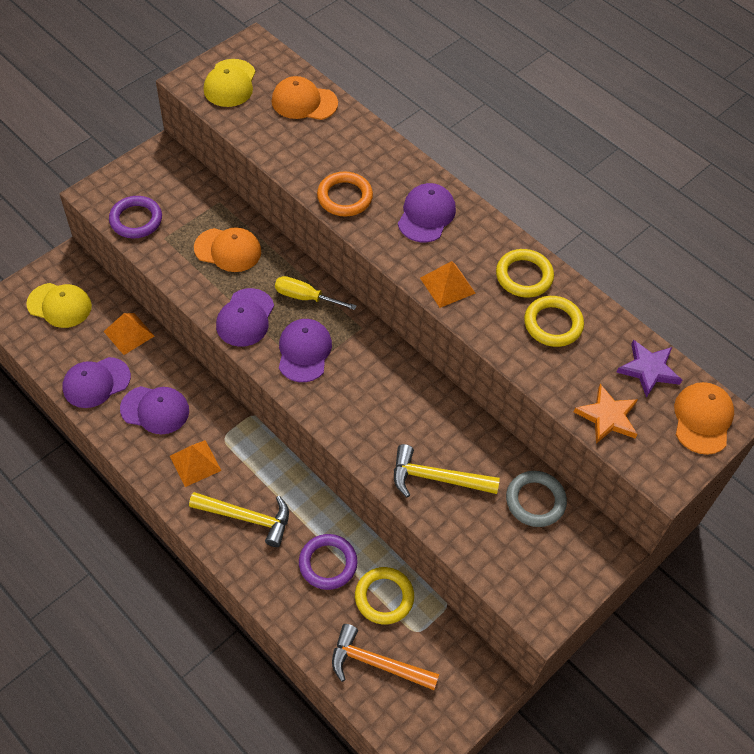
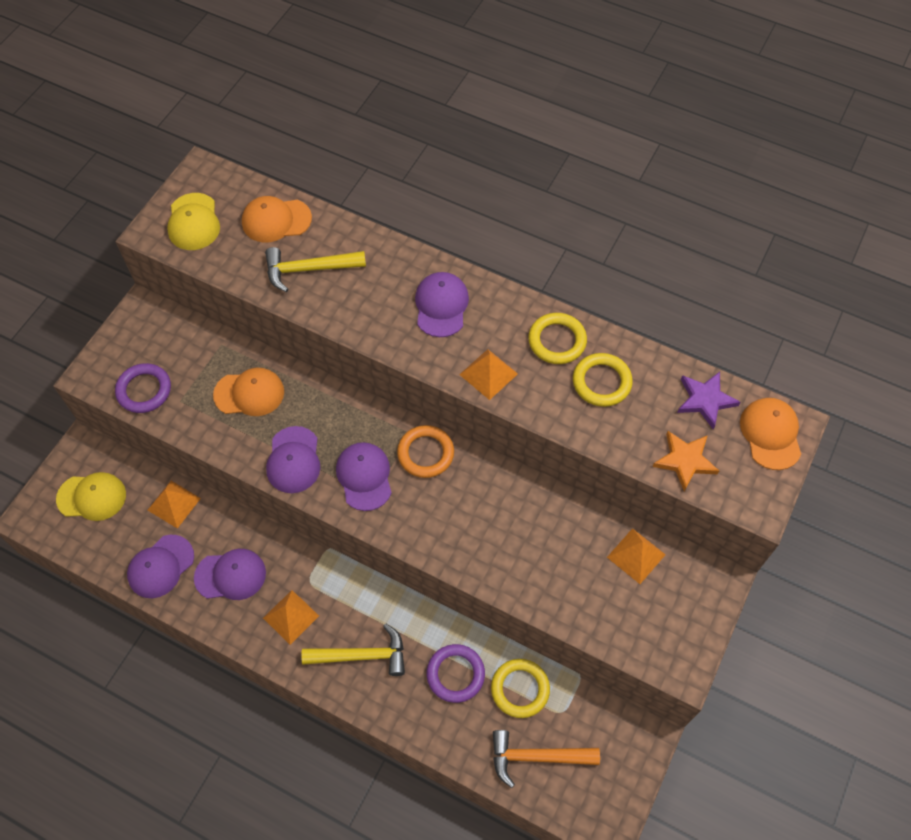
camera: 15 degrees left, 5 degrees up
(306, 297) = (345, 419): yellow screwdriver -> none
(344, 197) = (355, 311): orange ring -> orange ring (425, 453)
(437, 478) = (537, 564): yellow hammer -> yellow hammer (309, 269)
(535, 501) = (636, 556): grey ring -> orange pyramid

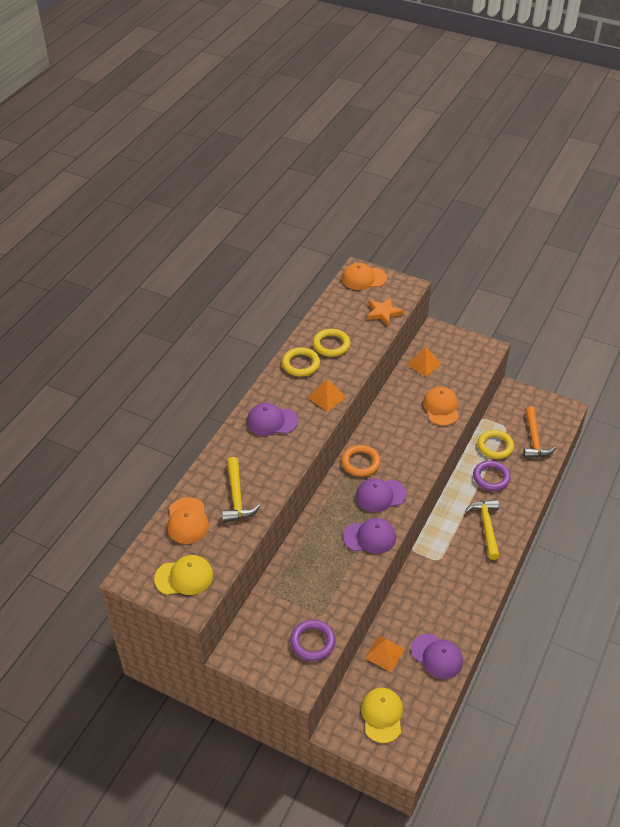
camera: 90 degrees left, 15 degrees down
(230, 575) = (439, 608): purple cap -> none
(249, 393) = (314, 569): orange cap -> orange cap (441, 407)
(291, 617) = (465, 569): orange pyramid -> none
(705, 400) = (342, 302): purple star -> none

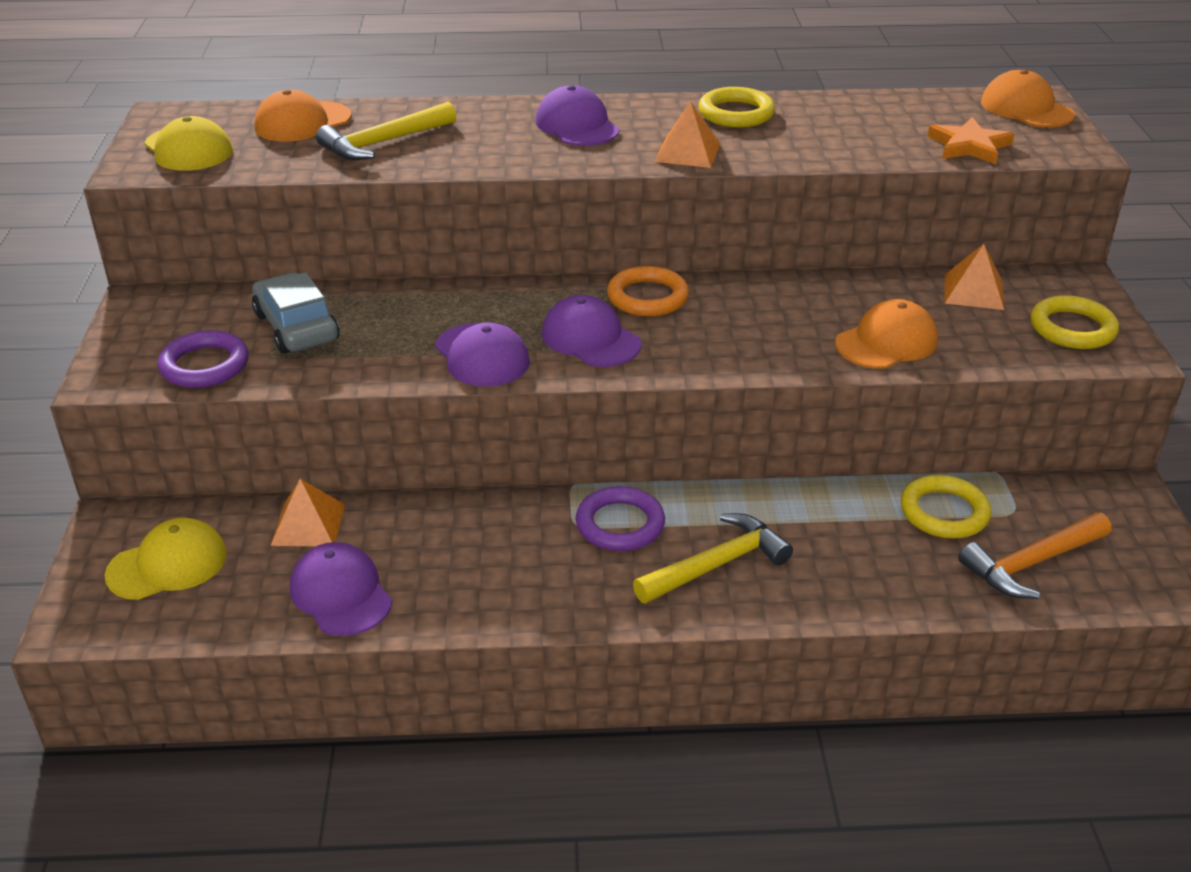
camera: 60 degrees right, 10 degrees down
(301, 596) = (296, 327): none -> grey car
(331, 345) = (817, 124): yellow ring -> yellow ring (1072, 328)
(437, 656) = (340, 594): purple cap -> purple cap turned 135 degrees clockwise
(491, 477) = (853, 532): purple ring -> purple ring (620, 524)

